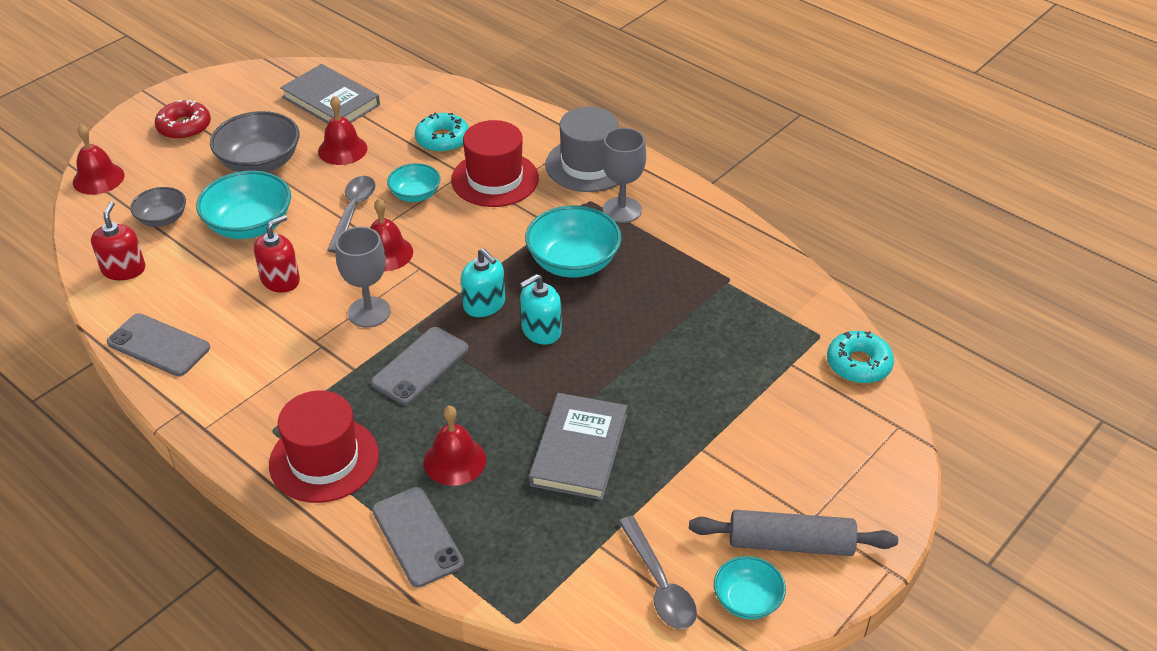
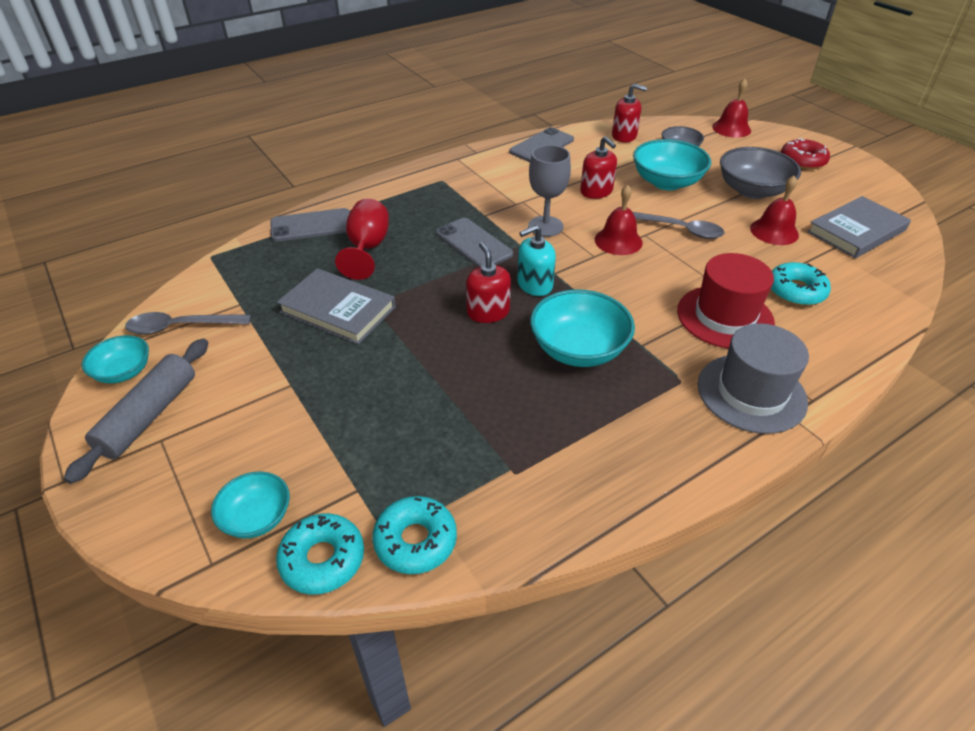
camera: 105 degrees right, 0 degrees up
(324, 459) = (403, 197): red hat -> none
(415, 194) = (701, 264): turquoise bowl -> turquoise bowl (257, 517)
(455, 460) = (367, 248): red bell -> red goblet
(541, 330) = (488, 312): turquoise soap dispenser -> red soap dispenser
(622, 210) = (661, 404): grey goblet -> none
(816, 319) = (415, 541): none -> turquoise donut

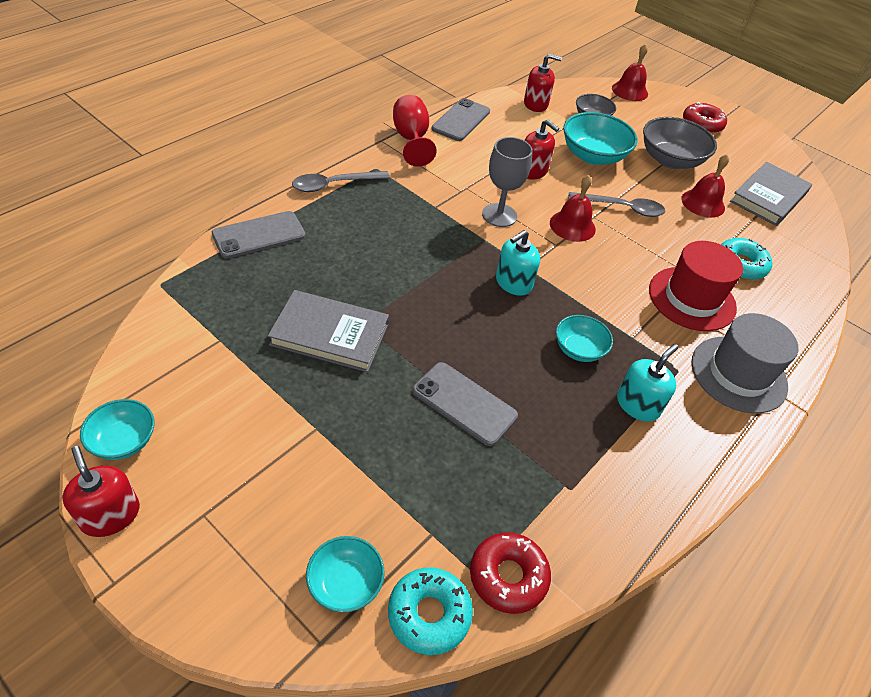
camera: 20 degrees left, 5 degrees up
(149, 416) = (178, 489): grey rolling pin -> none
(181, 327) = (165, 376): grey spoon -> grey spoon (334, 185)
(367, 248) = (331, 257): red goblet -> red goblet (411, 139)
(415, 541) = (508, 576): turquoise donut -> red donut
(474, 244) = (437, 241): grey phone -> grey phone (464, 403)
(488, 312) = (481, 319): red soap dispenser -> red soap dispenser (110, 515)
(578, 349) = (579, 349): turquoise bowl -> turquoise bowl, size x0.59
(622, 407) = (638, 404): none -> turquoise soap dispenser

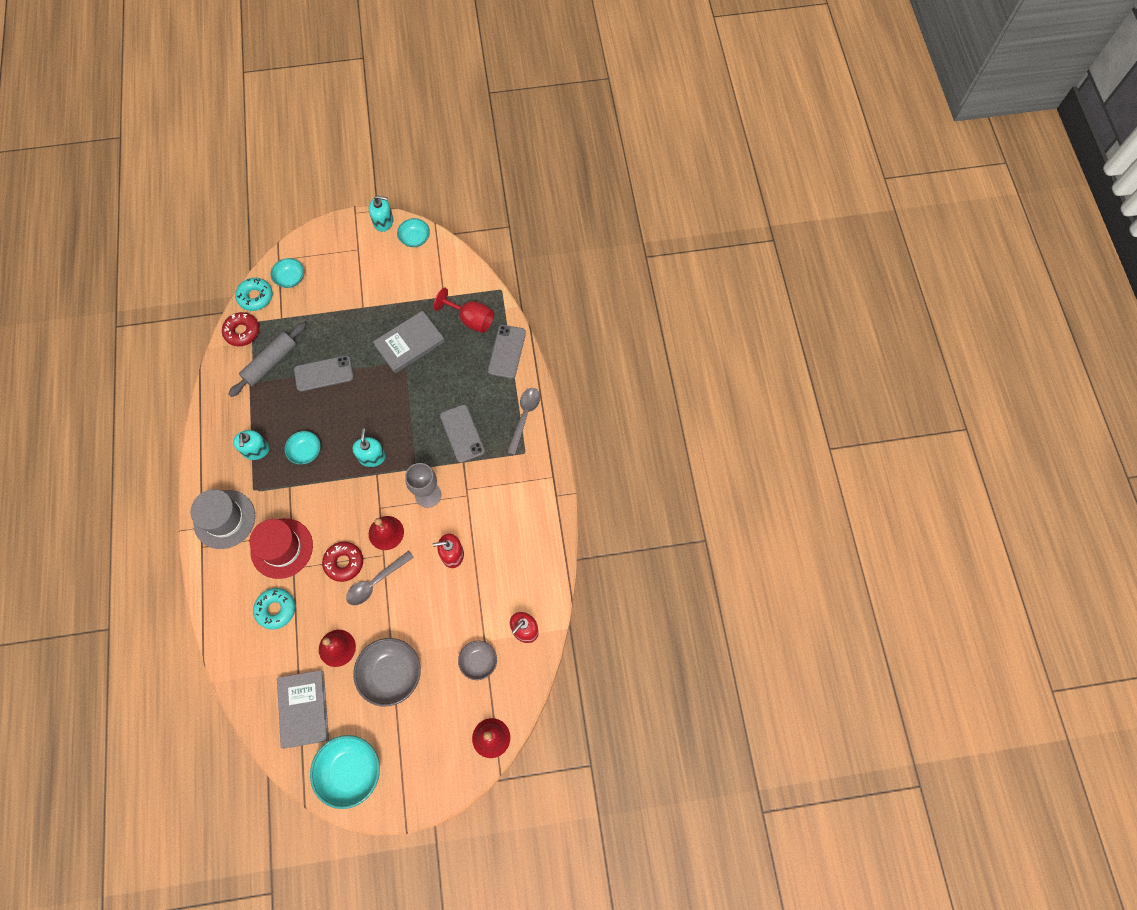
camera: 135 degrees right, 20 degrees up
(110, 515) = (383, 222): red soap dispenser -> turquoise soap dispenser
(411, 139) = (540, 497): red goblet -> red goblet (471, 319)
(461, 120) = (541, 551): grey phone -> grey phone (462, 433)
(515, 486) = (270, 363): none -> grey rolling pin
(593, 156) = (437, 615): turquoise bowl -> turquoise bowl (350, 772)
(702, 124) = (408, 756): red donut -> red donut (344, 563)

